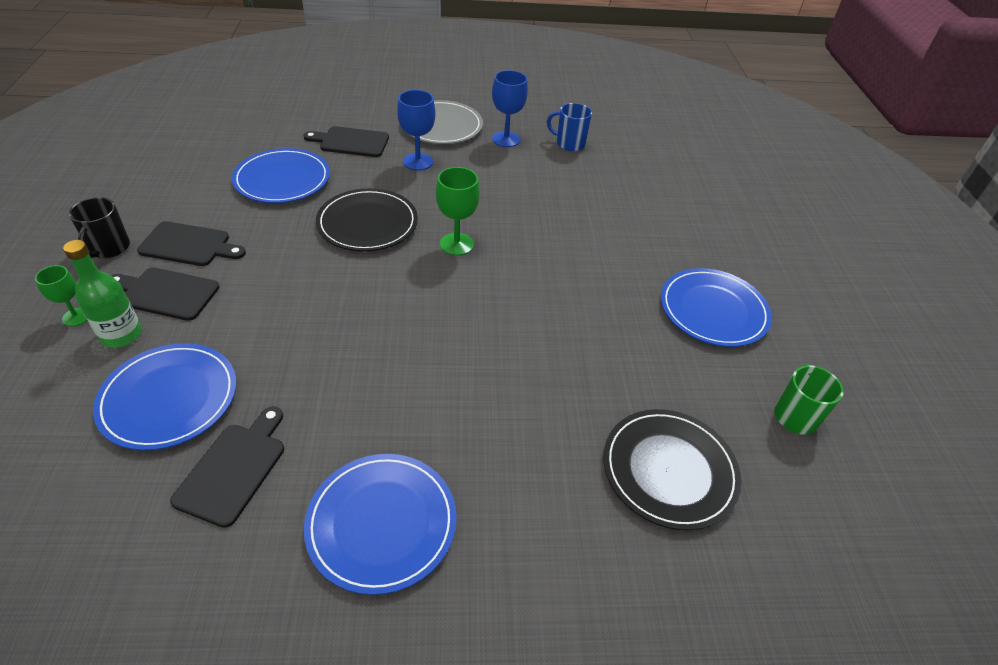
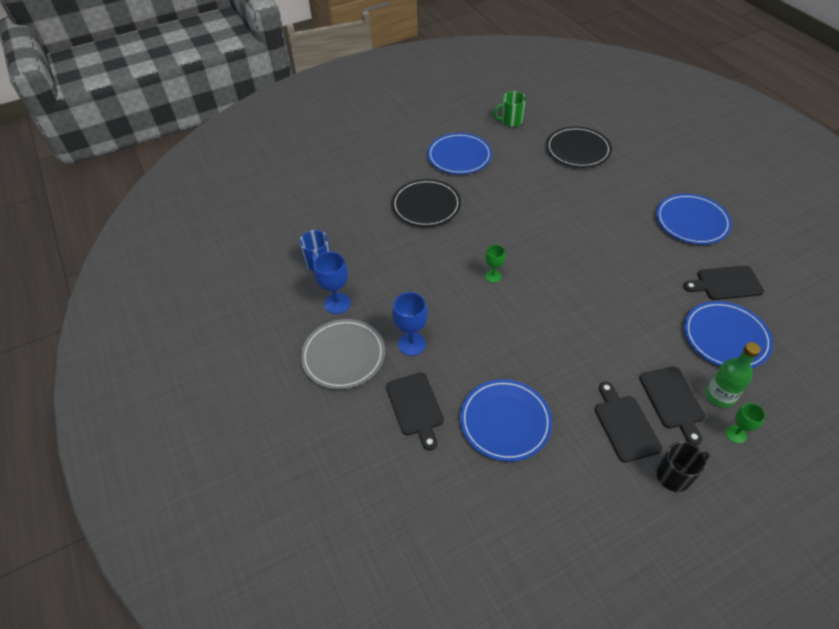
camera: 110 degrees left, 5 degrees up
(367, 223) = (511, 333): black plate -> black plate (426, 205)
(456, 244) = (493, 276): green goblet -> green goblet, size x0.63

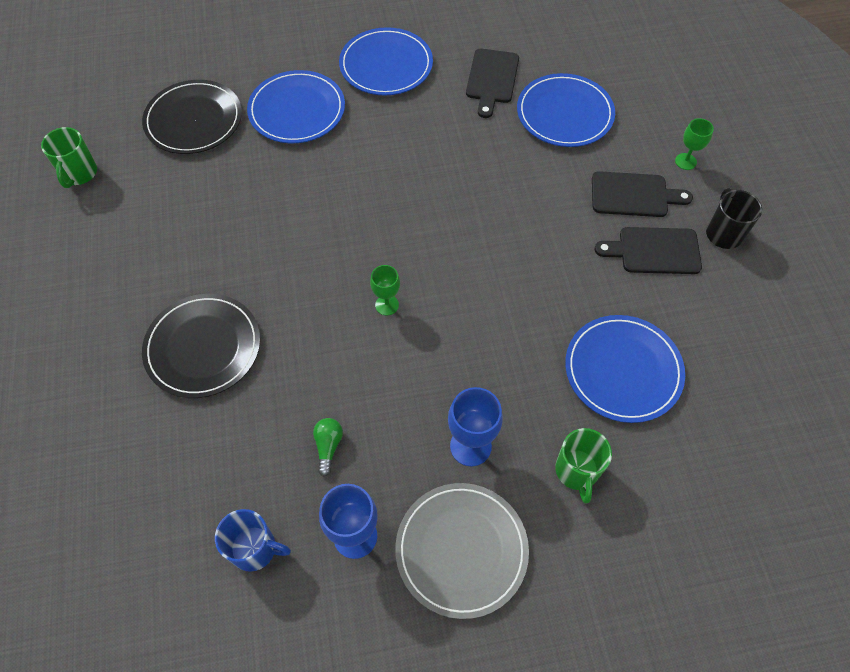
camera: 75 degrees left, 10 degrees up
(387, 276) = (328, 446): none -> green light bulb
(415, 407) = (576, 471): black cutting board -> green mug
(459, 156) = (116, 267): blue plate -> blue plate (297, 110)
(720, 396) = (637, 153): green bottle -> none

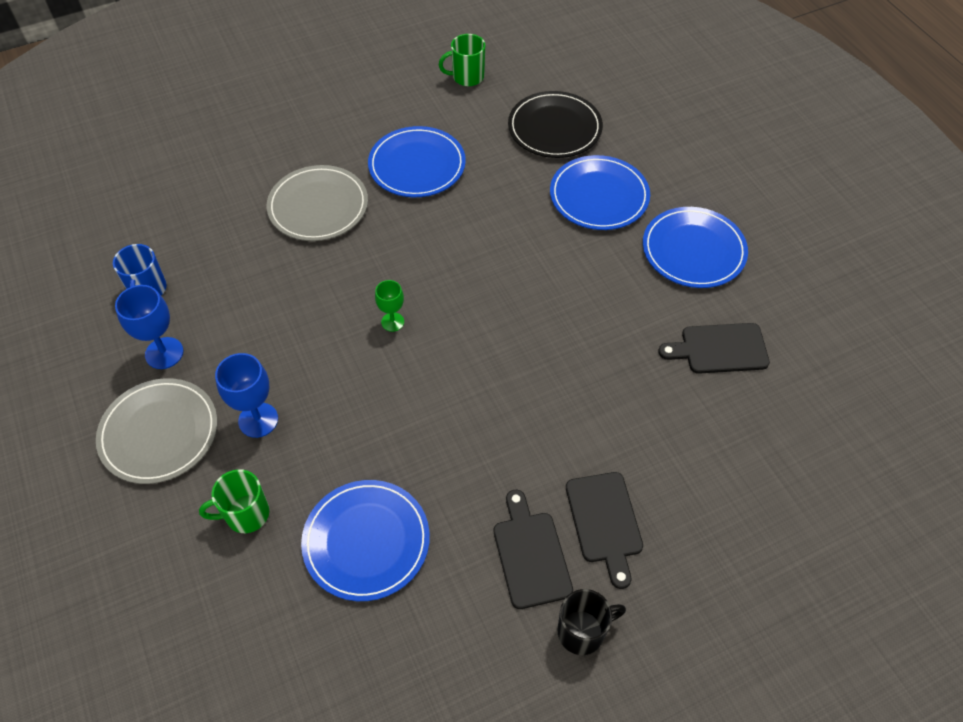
camera: 75 degrees right, 5 degrees down
(203, 347) = (318, 206): black plate -> grey plate
(328, 446) = (241, 314): green light bulb -> none
(564, 113) = (700, 430): blue plate -> blue plate (417, 165)
(685, 161) = (680, 575): green goblet -> none

